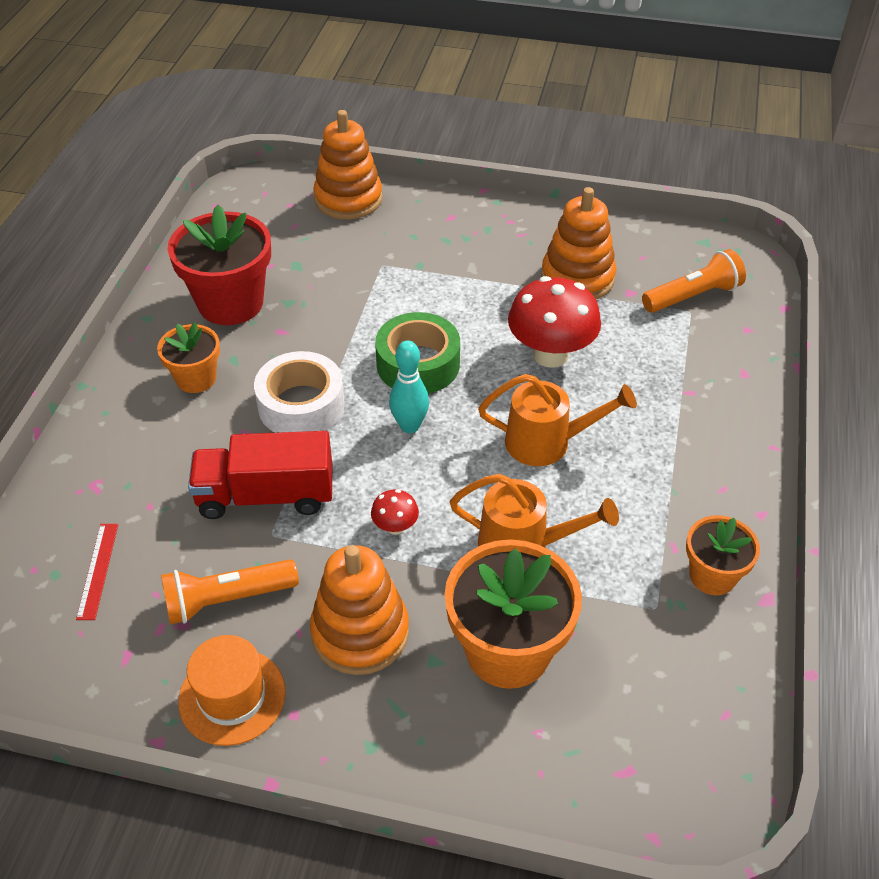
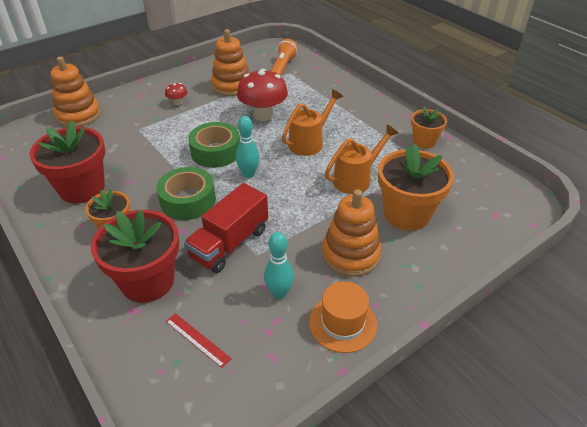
camera: 50 degrees left, 5 degrees down
(143, 466) = (147, 281): none -> red flower pot
(227, 599) = (279, 293): orange flashlight -> turquoise bowling pin
(301, 405) = (188, 201): white tape -> green tape
(395, 527) = (302, 210): red mushroom -> red mushroom (177, 102)

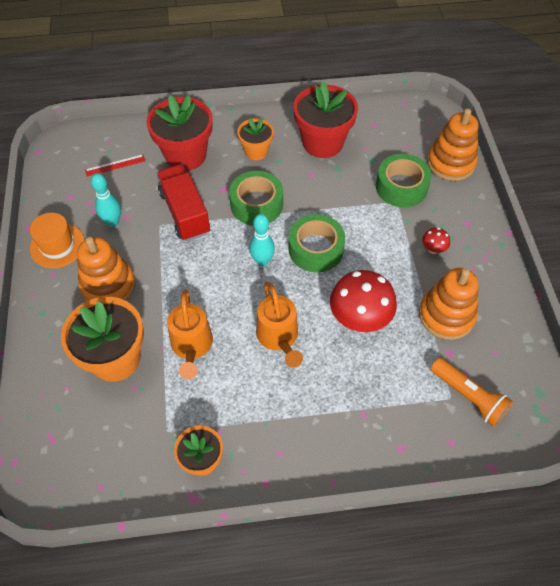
camera: 120 degrees right, 15 degrees up
(119, 131) = (401, 187): none -> green tape

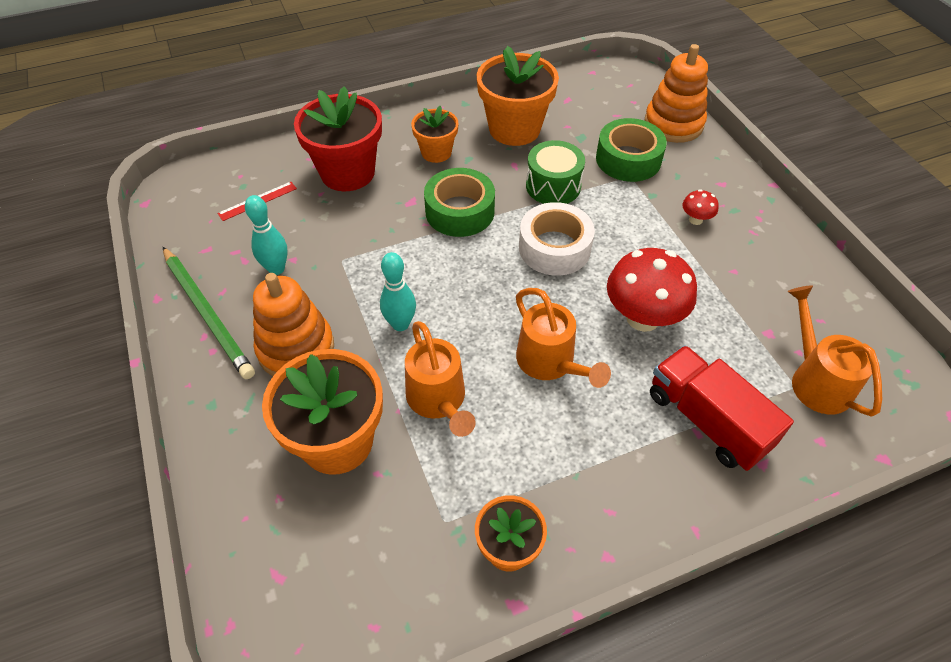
camera: 15 degrees left, 5 degrees down
(57, 245) = (207, 313): orange hat -> green pencil
(185, 213) = (370, 239): red truck -> red truck (707, 420)
(262, 261) = (492, 275): turquoise bowling pin -> turquoise bowling pin (400, 324)
(316, 249) = (554, 248): green tape -> white tape
(322, 143) = (514, 129): red flower pot -> orange flower pot
(334, 198) = (553, 186): none -> green drum
(446, 315) = (745, 291): orange stacking toy -> none
(468, 396) = (815, 379): orange flashlight -> orange watering can

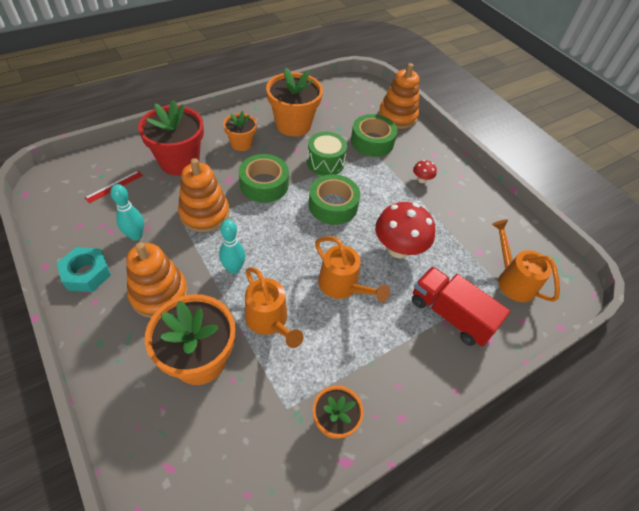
camera: 15 degrees left, 0 degrees up
(207, 313) = (87, 274): green pencil -> turquoise nut
(371, 246) = (204, 213): none -> orange stacking toy
(554, 248) = (333, 205): white tape -> green tape

